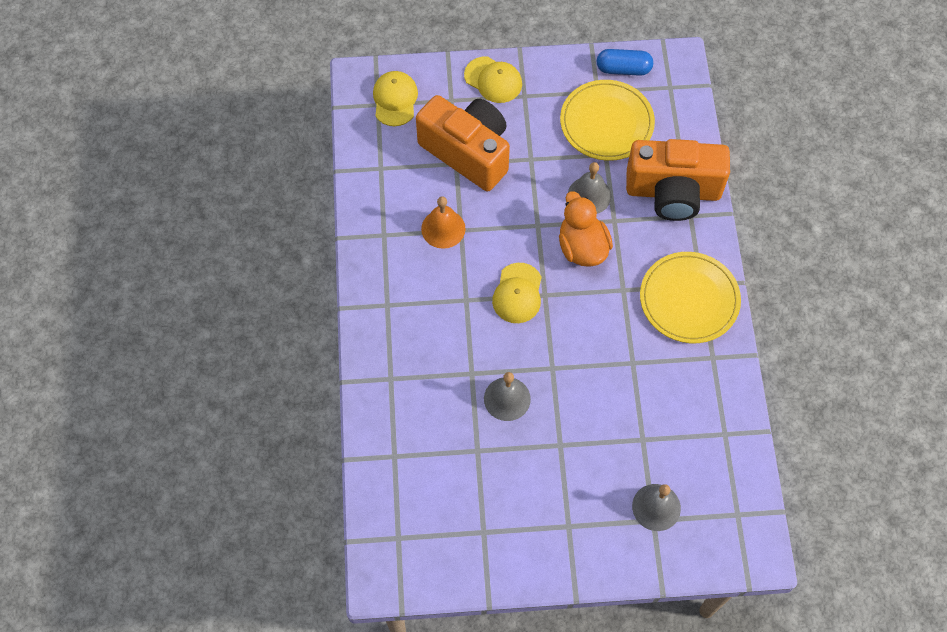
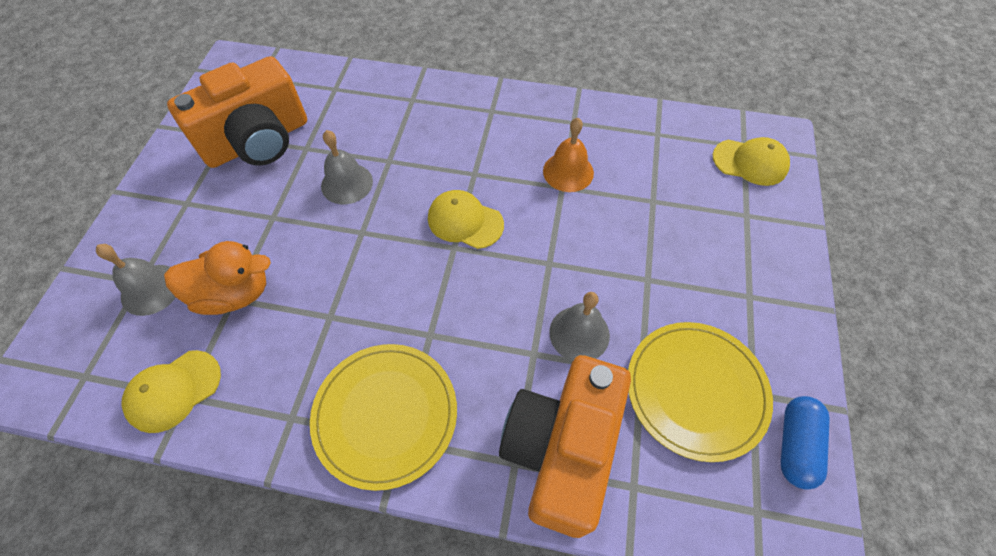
camera: 105 degrees right, 5 degrees down
(467, 152) = (667, 215): orange camera -> orange camera (258, 141)
(493, 80) = (777, 266): yellow cap -> yellow cap (174, 391)
(582, 247) = (505, 304): orange duck -> orange duck (234, 294)

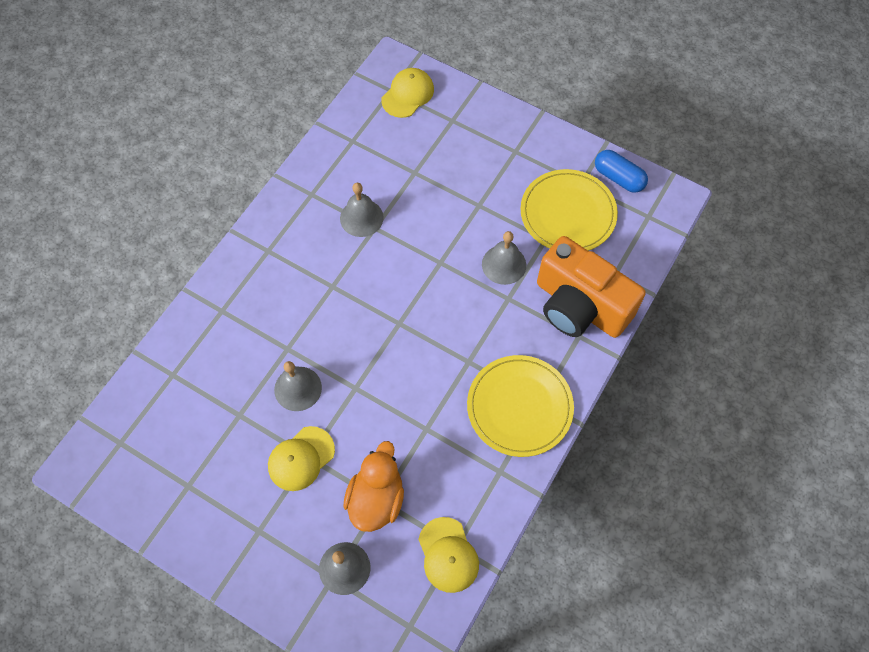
camera: 70 degrees left, 5 degrees up
(258, 141) = (210, 456): orange camera -> none
(465, 221) = (378, 308): yellow cap -> yellow cap (301, 458)
(568, 172) = (361, 218): orange bell -> grey bell

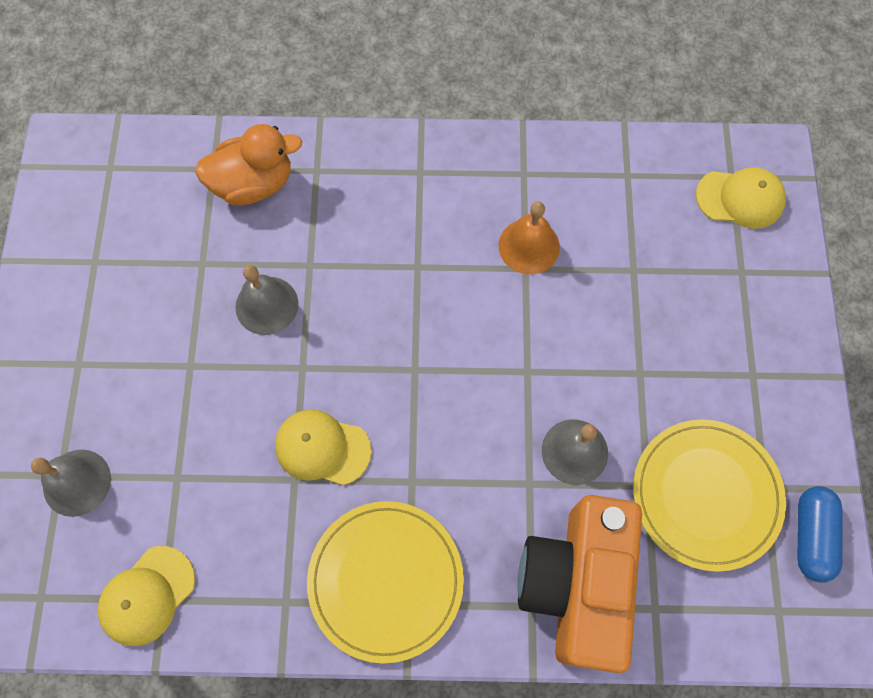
camera: 60 degrees right, 5 degrees up
(301, 458) = (184, 359): yellow cap -> yellow cap (322, 448)
(361, 218) = (529, 246): grey bell -> orange bell
(376, 499) = (176, 471): orange duck -> orange duck (254, 184)

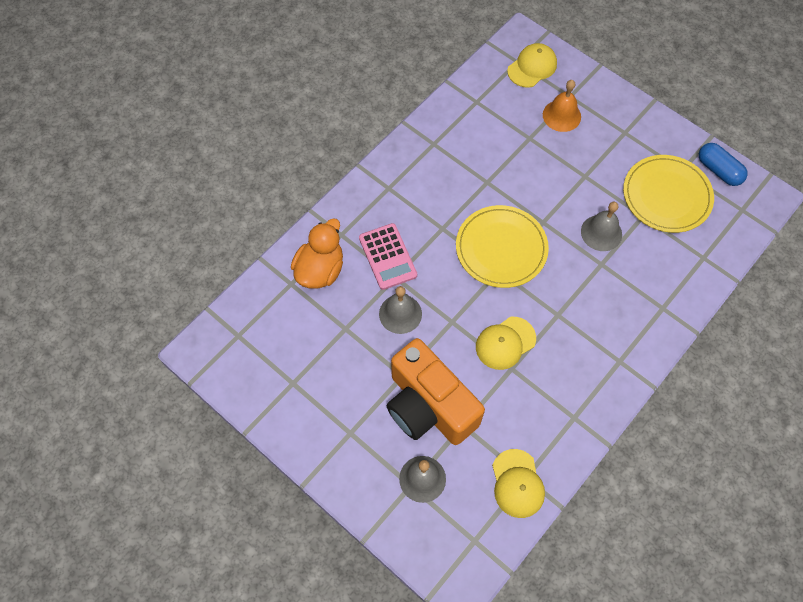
camera: 50 degrees left, 5 degrees down
(329, 238) = (387, 256): none -> pink calculator
(386, 580) = (599, 363): yellow plate -> yellow plate (501, 248)
(529, 246) = (476, 171): orange bell -> orange bell (561, 115)
(576, 584) = (667, 281): orange camera -> orange camera (429, 406)

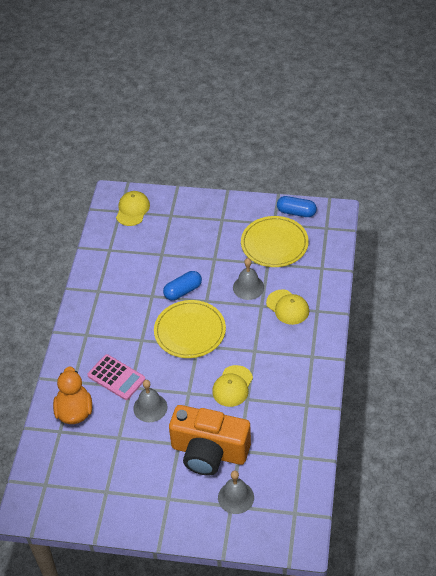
camera: 30 degrees left, 15 degrees down
(517, 483) = (298, 464): yellow cap -> yellow cap (287, 307)
(524, 195) = (183, 291): none -> blue capsule
(561, 115) = (173, 230): orange bell -> none

